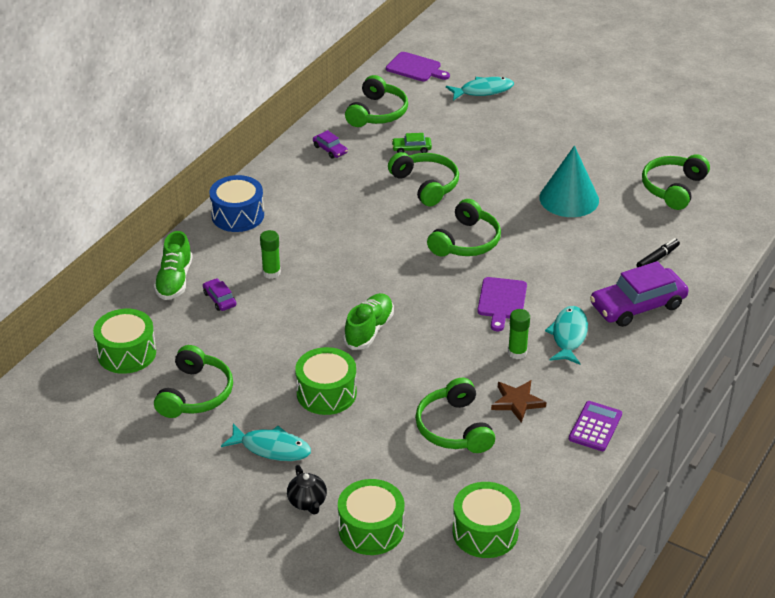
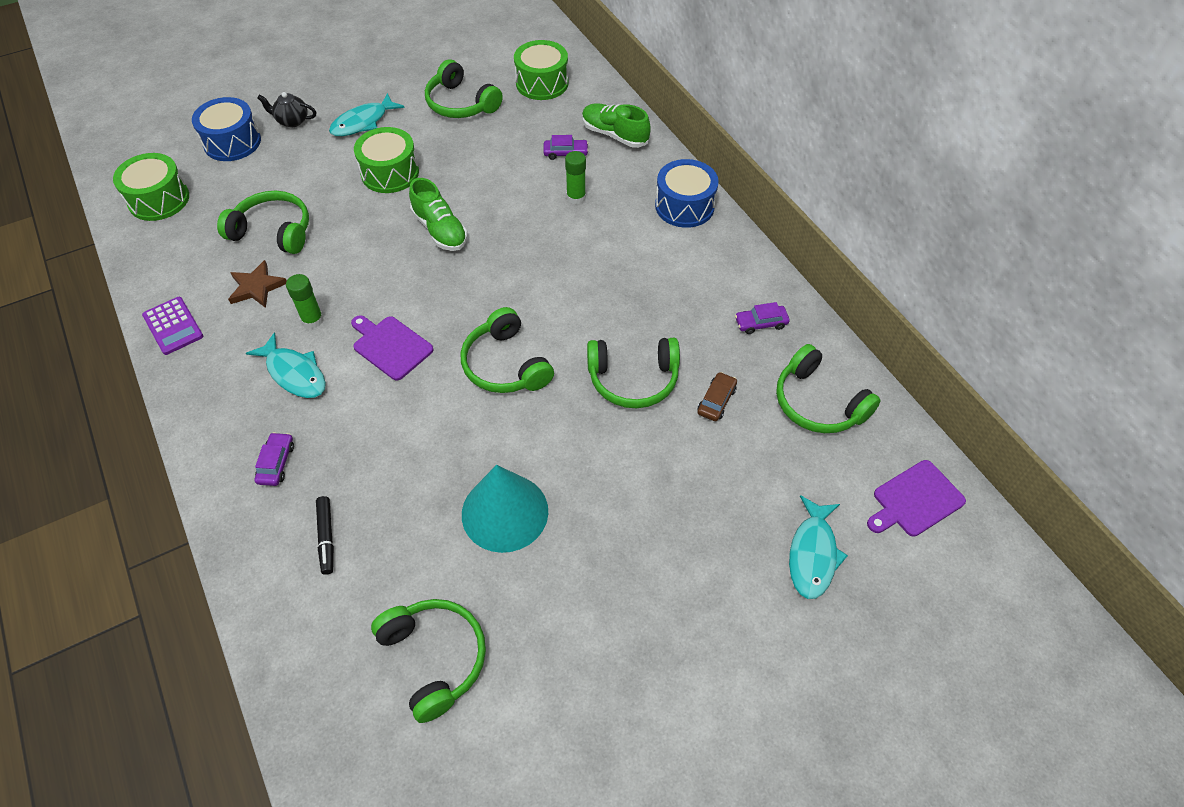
camera: 120 degrees right, 15 degrees up
(371, 529) = (232, 142): green drum -> blue drum
(411, 149) = (716, 401): green car -> brown car
(637, 305) = (276, 463): purple car -> purple car, size x0.46

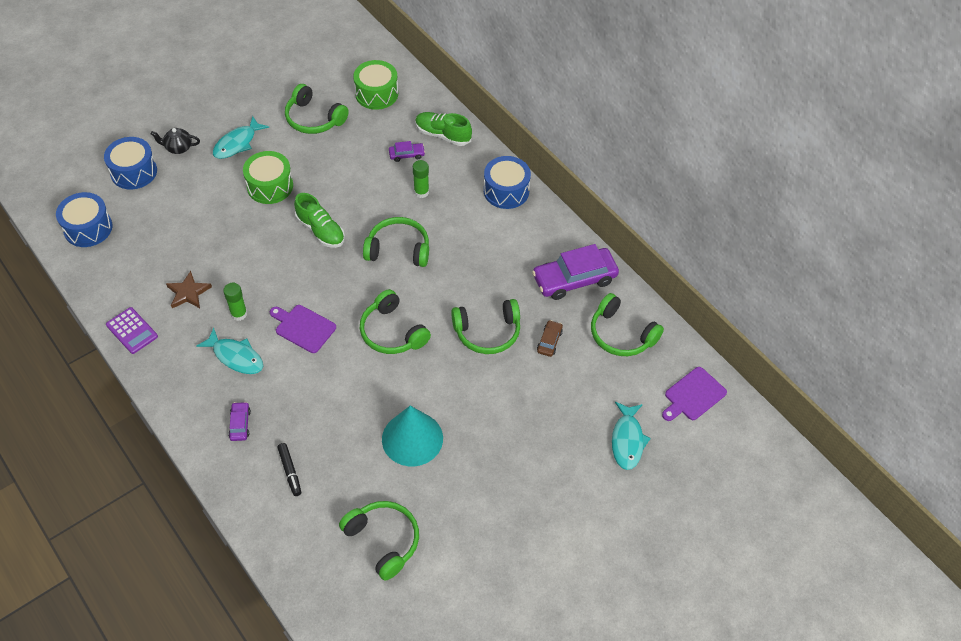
camera: 10 degrees left, 0 degrees up
(159, 199) = (88, 228): green drum -> blue drum
(273, 231) = (189, 245): green headphones -> green headphones (398, 249)
(761, 323) = (574, 279): purple car -> purple car, size x2.16

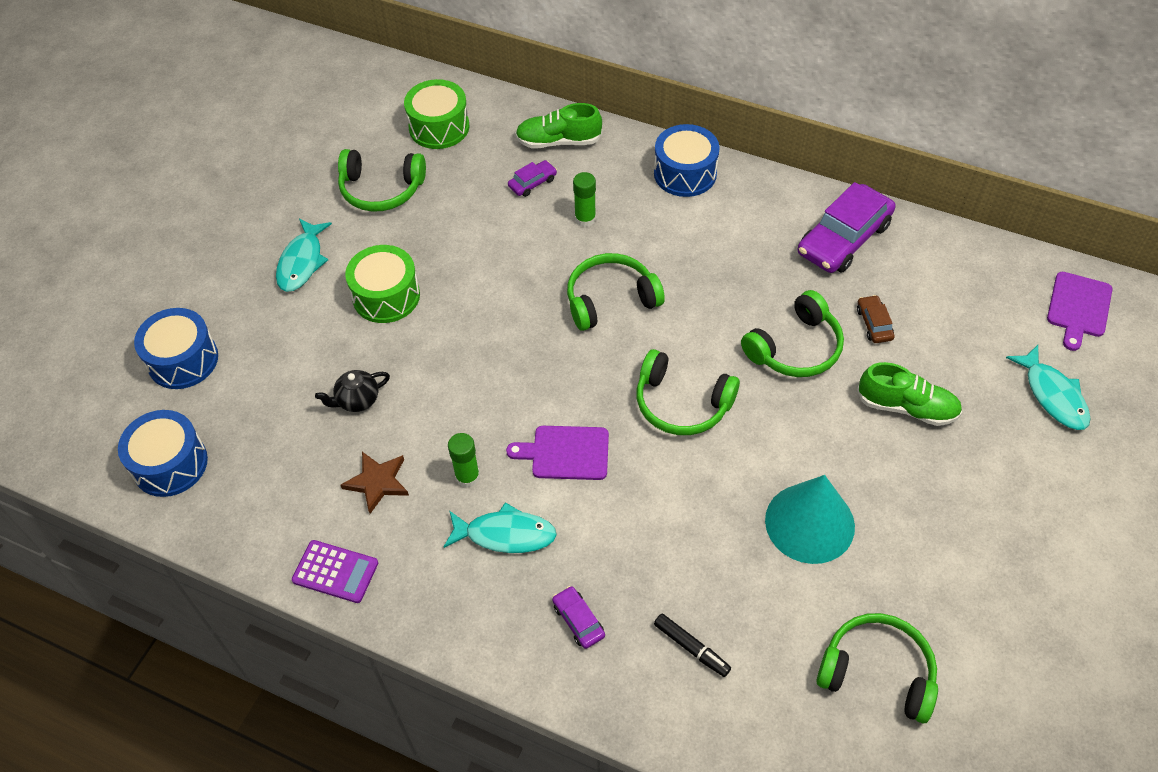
camera: 25 degrees left, 0 degrees up
(178, 148) = (224, 302): black teapot -> black teapot (357, 400)
(320, 230) = (495, 321): green shoe -> green shoe (906, 407)
(621, 334) = (946, 277): green headphones -> none

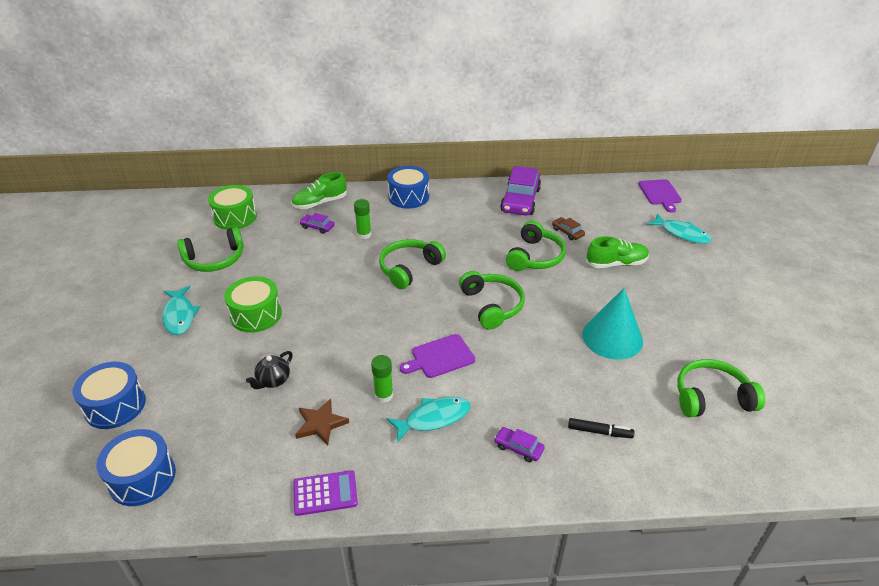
camera: 30 degrees left, 15 degrees down
(532, 183) = (317, 227): purple car -> purple car turned 90 degrees counterclockwise
(681, 404) = (492, 305): green headphones -> green headphones turned 105 degrees counterclockwise

